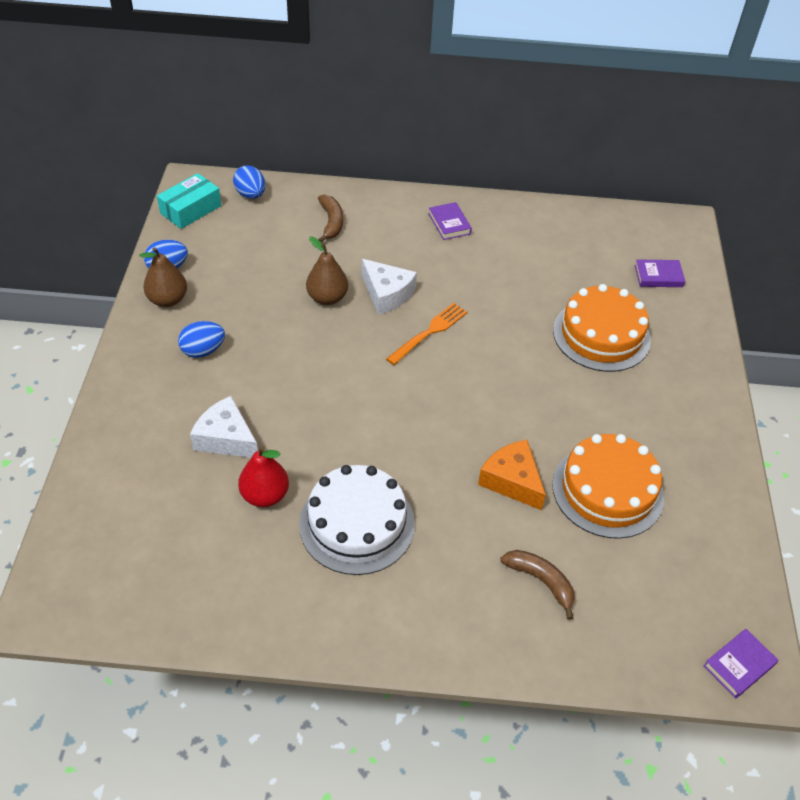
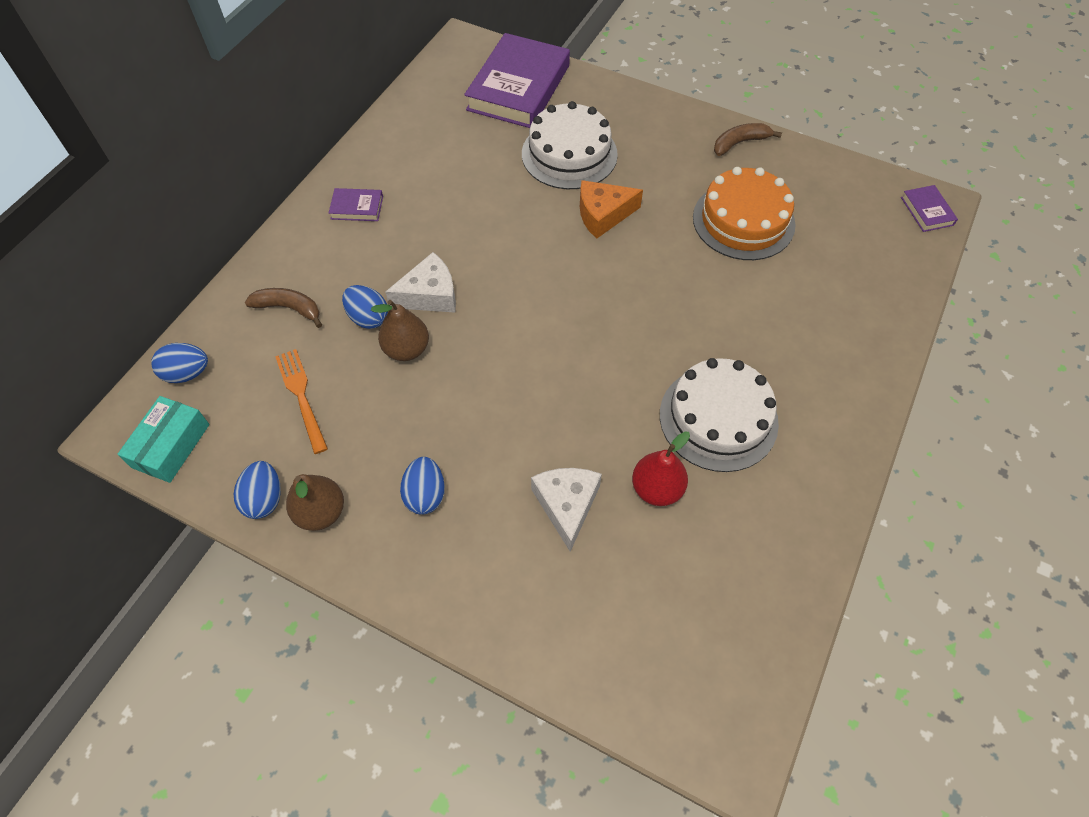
camera: 65 degrees left, 10 degrees up
(191, 209) = (171, 446): turquoise box -> turquoise box turned 45 degrees clockwise
(226, 438) = (566, 505): white cheese -> white cheese turned 120 degrees clockwise
(345, 267) = (368, 318): none -> blue egg
(429, 332) = (502, 278): orange fork -> orange fork (301, 397)
(512, 481) = (710, 282): orange cheese -> orange cheese (603, 215)
(541, 581) = (821, 301): brown banana -> brown banana (740, 143)
(601, 335) = (569, 154): orange cake -> white cake
(658, 276) = (518, 87): purple book -> purple book, size x2.34

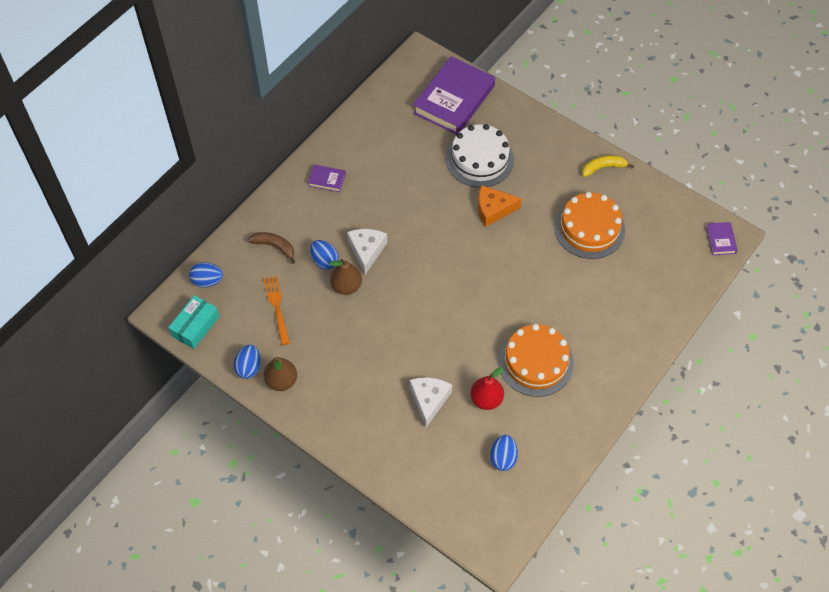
camera: 10 degrees right, 0 degrees up
(425, 494) = (345, 380): blue egg -> blue egg (503, 458)
(430, 295) = (366, 251): white cheese -> white cheese turned 75 degrees counterclockwise
(718, 418) = (535, 362): white cake -> orange cake
(740, 143) = (603, 168): brown banana -> yellow banana

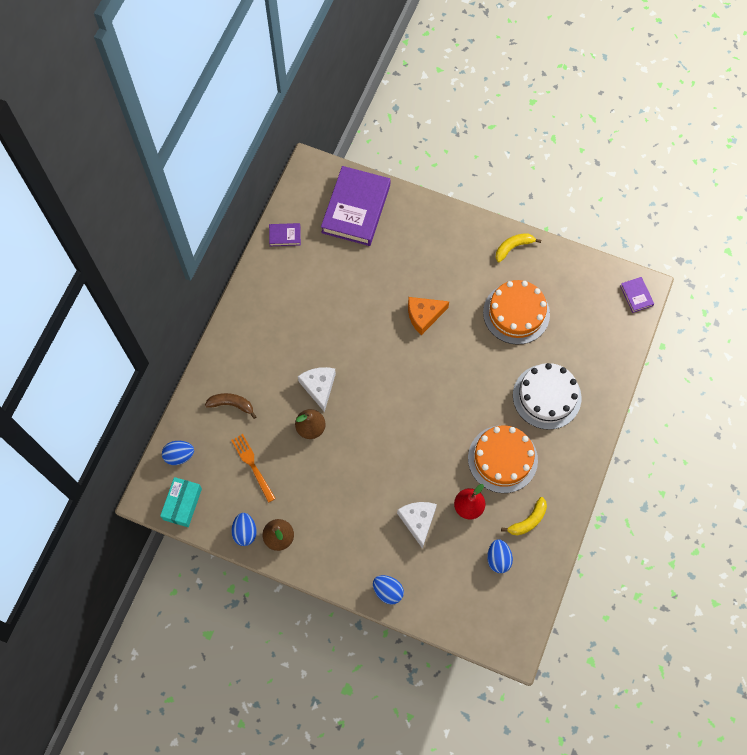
camera: 15 degrees left, 10 degrees up
(324, 261) = (283, 407): blue egg -> blue egg (388, 591)
(327, 180) = (260, 323): purple book -> purple book (285, 236)
(479, 159) = (397, 266): white cake -> white cake (547, 396)
(545, 428) = (528, 520): none -> yellow banana

